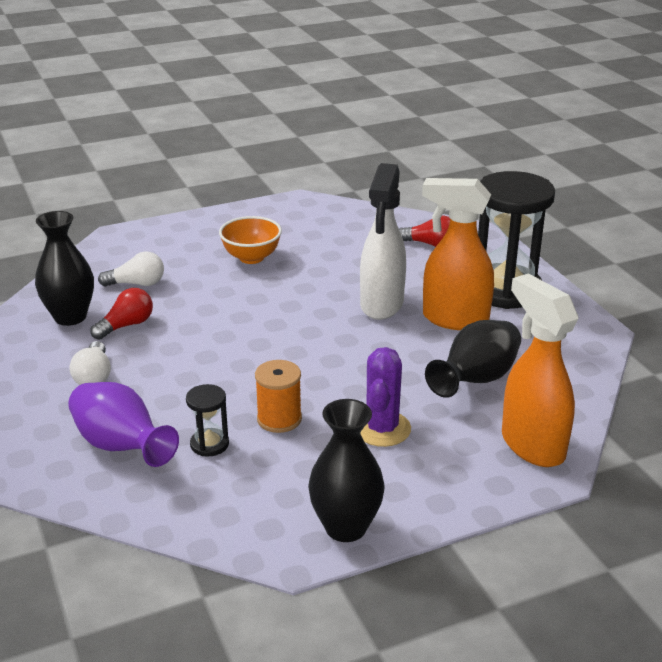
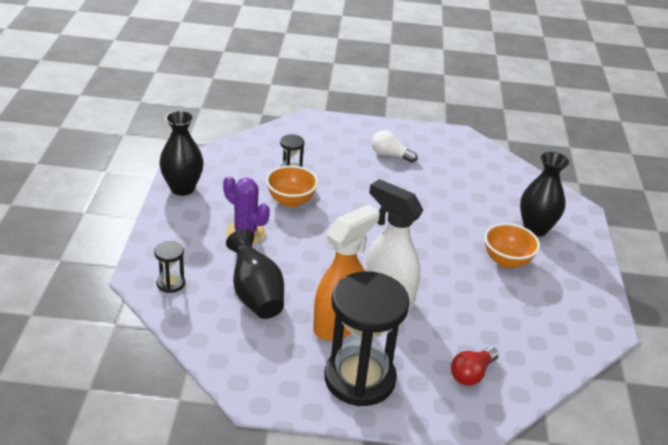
camera: 115 degrees right, 5 degrees up
(70, 317) = (467, 164): black vase -> black vase (535, 229)
(121, 447) = (314, 146): purple vase -> none
(126, 325) = (441, 180): red light bulb -> none
(137, 284) = (496, 199): white light bulb -> none
(279, 419) = (291, 201): orange spool -> orange bowl
(532, 445) = (171, 283): orange spray bottle -> black hourglass

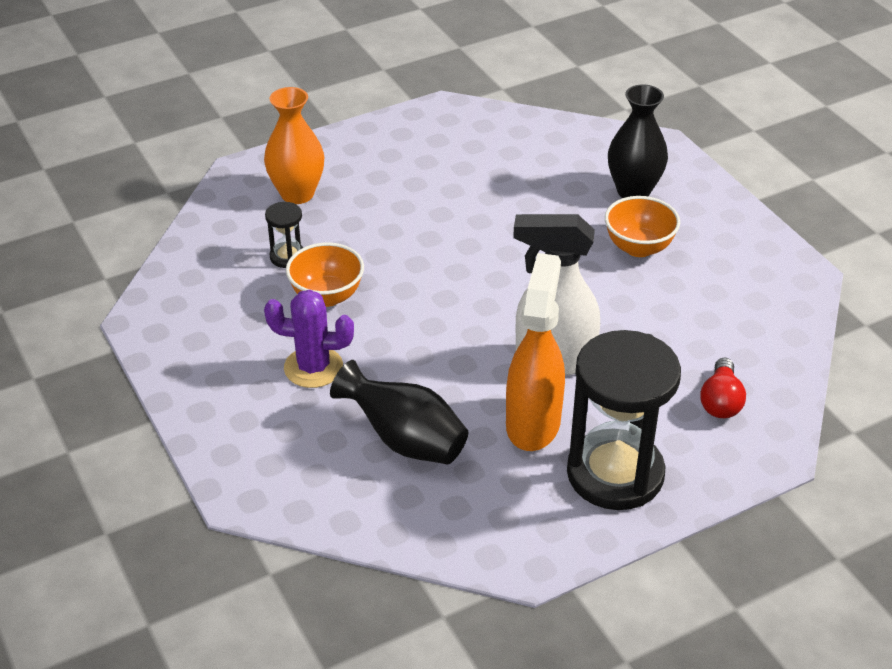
camera: 30 degrees left, 5 degrees up
(171, 283) = (288, 483): black hourglass -> none
(182, 188) = (171, 349): black vase -> none
(329, 143) = (297, 194): none -> orange vase
(390, 155) = (387, 174): white light bulb -> none

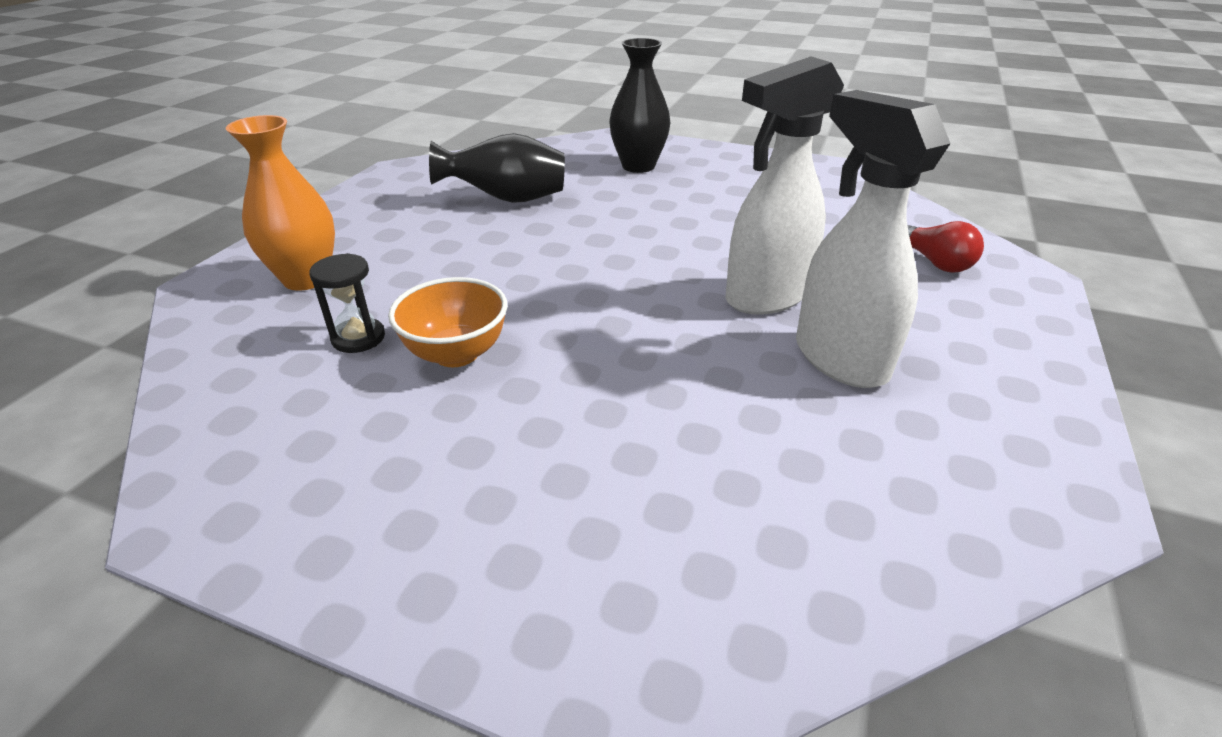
camera: 40 degrees left, 5 degrees down
(313, 367) = (532, 436): purple cactus -> none
(405, 440) = (750, 453): black vase -> black vase (507, 199)
(533, 423) = (839, 358): orange spray bottle -> white spray bottle
(615, 474) = (974, 360): black hourglass -> none
(638, 247) = (699, 195): orange bowl -> none

